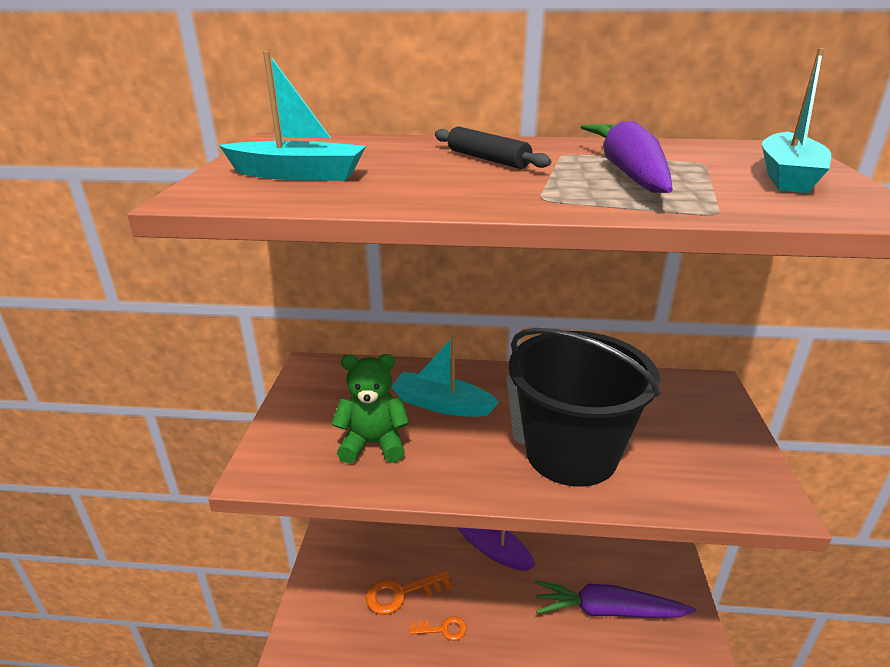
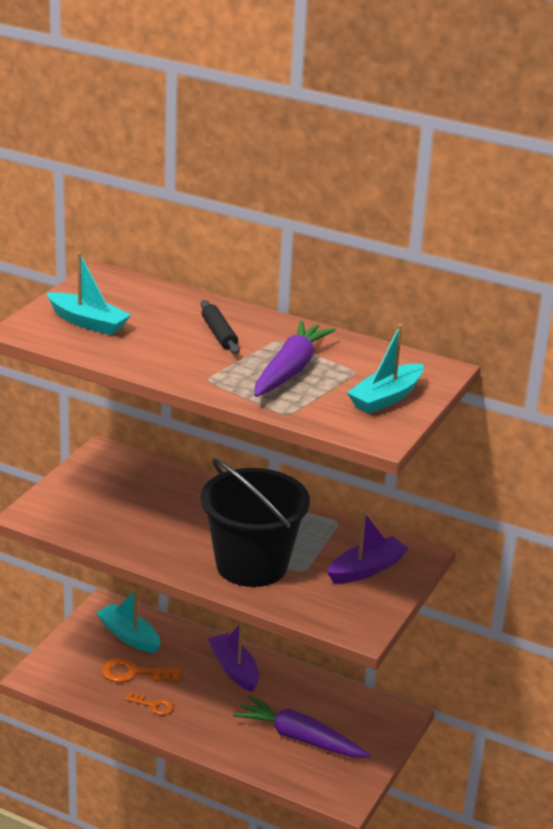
camera: 20 degrees right, 0 degrees up
(373, 444) = (116, 519): green teddy bear -> none
(441, 404) = (185, 507): turquoise boat -> turquoise boat (129, 636)
(687, 418) = (366, 569): none -> purple boat

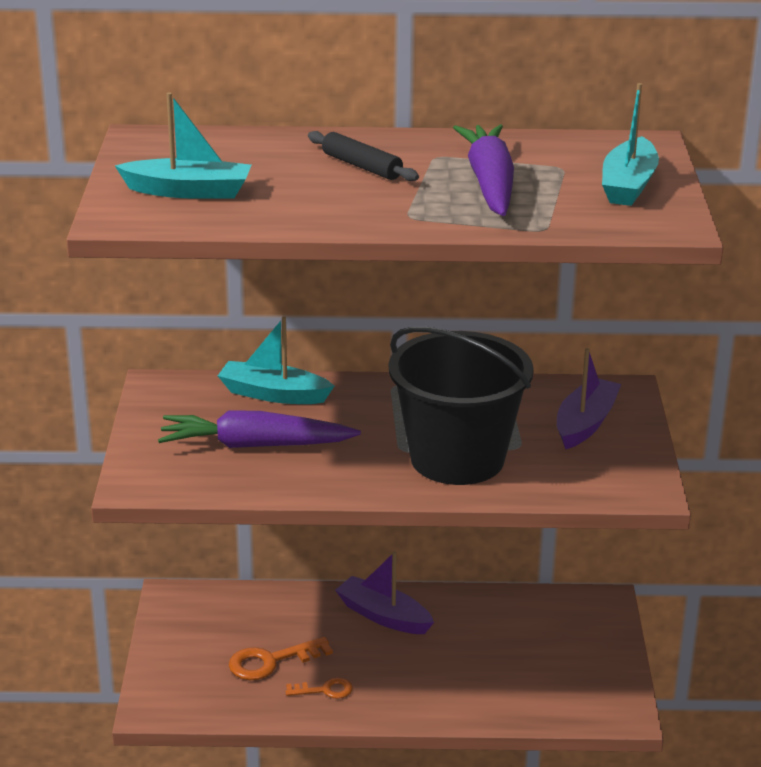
camera: 25 degrees left, 0 degrees up
(129, 636) = (229, 621): turquoise boat -> turquoise boat (273, 394)
(299, 738) = (519, 666): purple carrot -> purple carrot (255, 445)

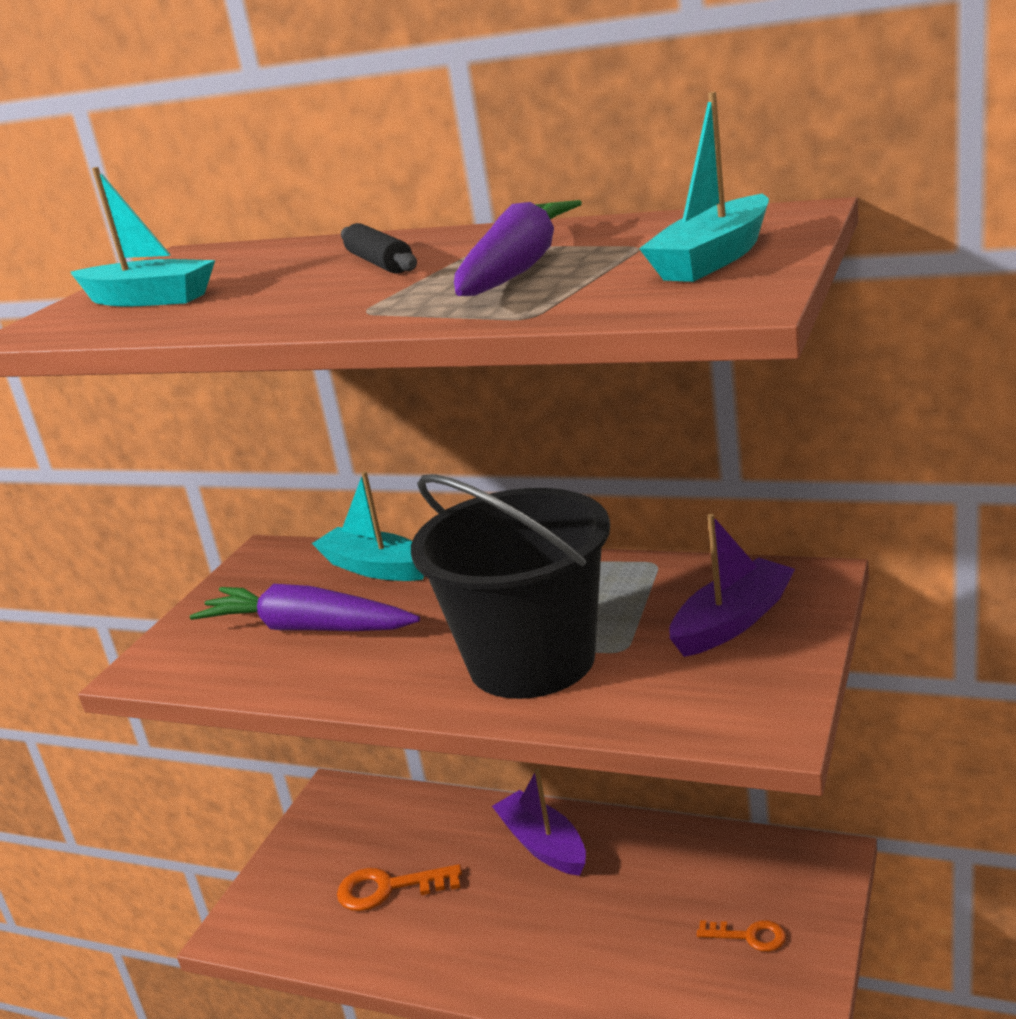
camera: 25 degrees right, 5 degrees down
(325, 690) = (427, 937): orange key -> orange key (749, 936)

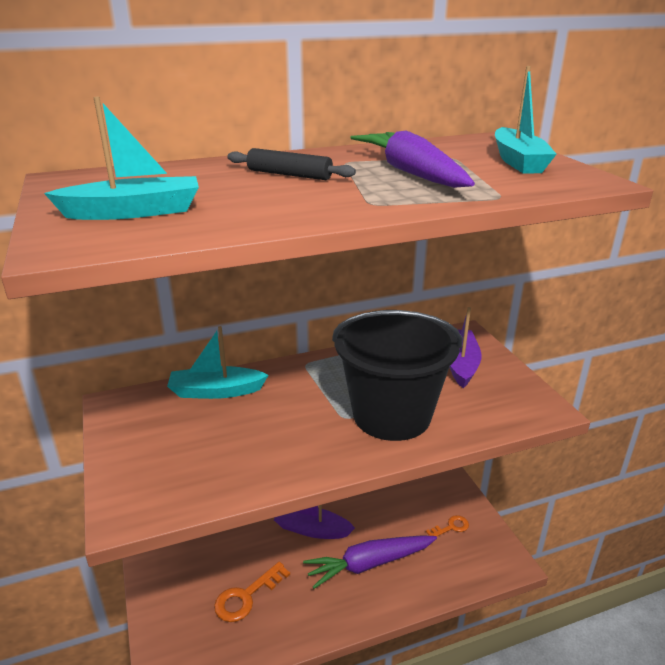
camera: 45 degrees left, 5 degrees up
(307, 628) = (221, 442): purple carrot -> purple carrot (369, 564)

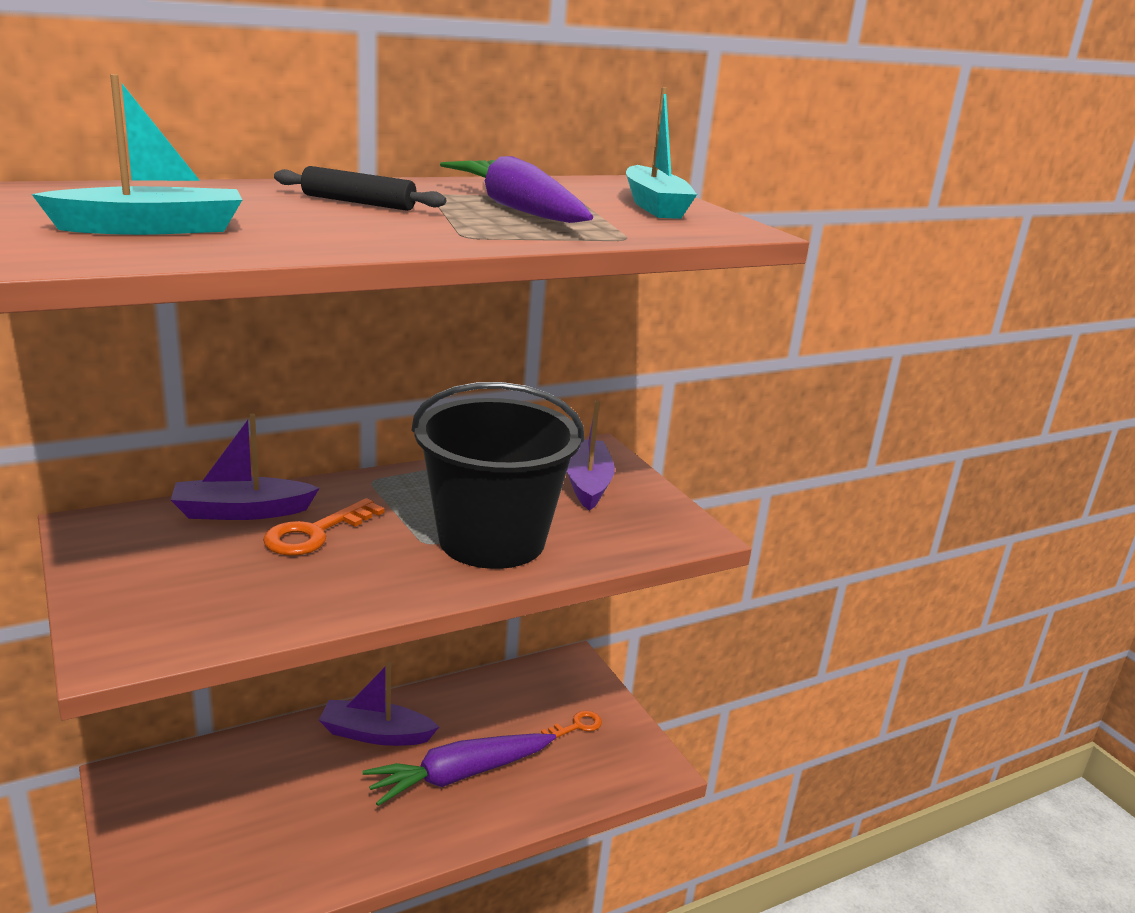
camera: 10 degrees left, 5 degrees down
(216, 391) = (242, 511): turquoise boat -> purple boat
(246, 596) = (277, 822): orange key -> orange key (315, 533)

